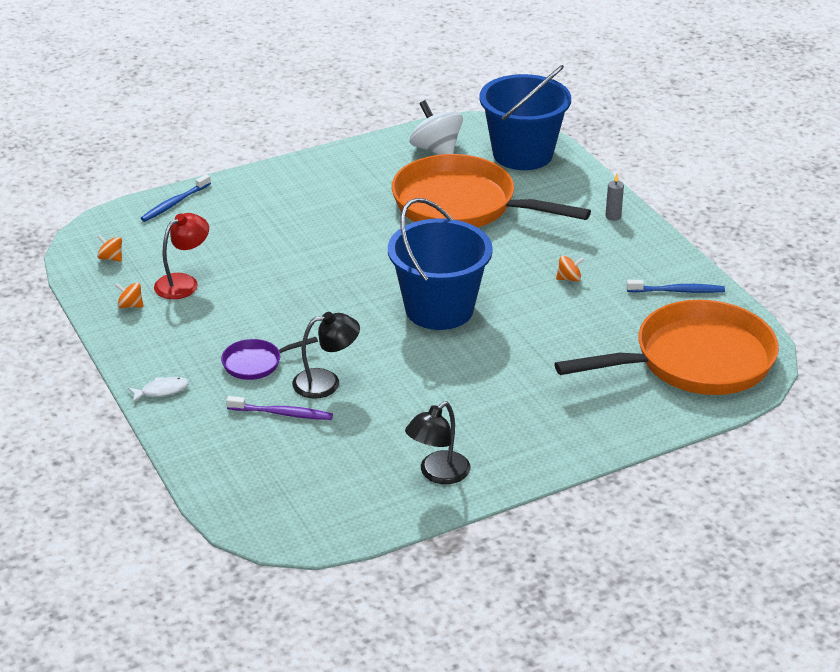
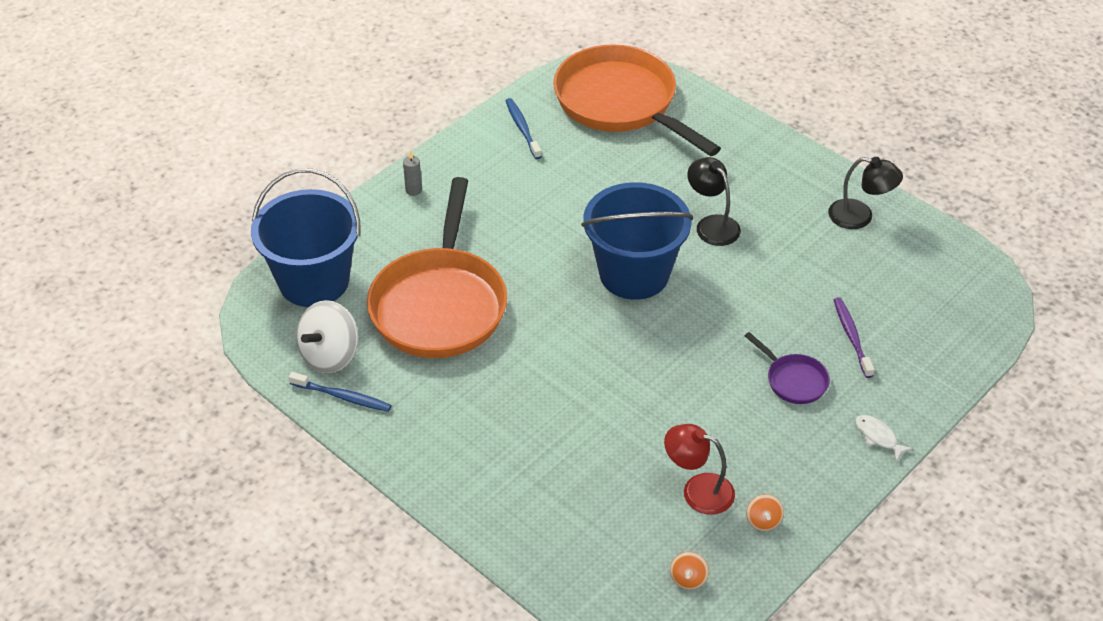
camera: 110 degrees left, 10 degrees up
(174, 203) = (547, 563): blue toothbrush -> blue toothbrush (343, 397)
(326, 382) = (790, 320): black lamp -> black lamp (712, 224)
(569, 278) = (537, 198): orange spinning top -> none

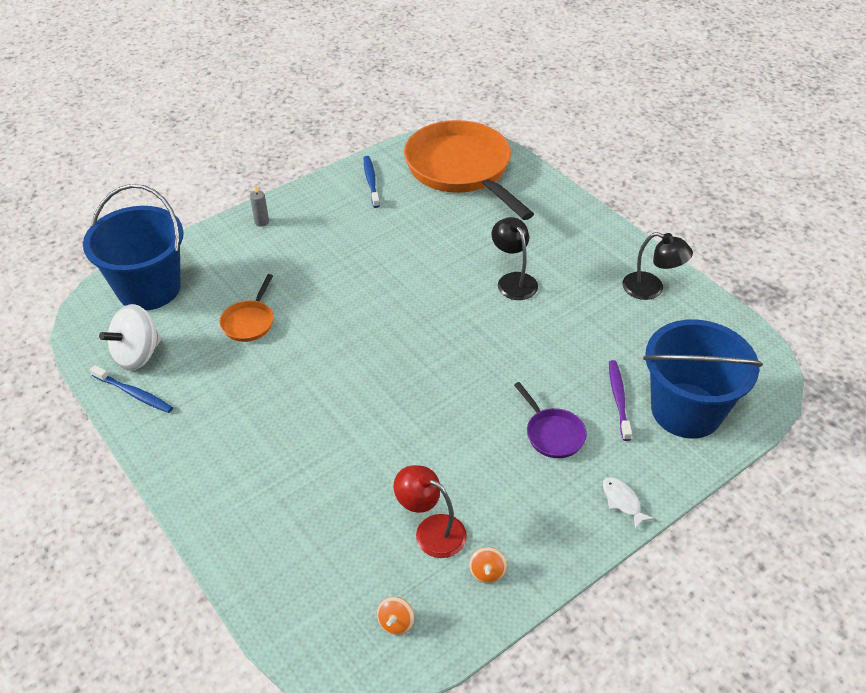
camera: 10 degrees right, 0 degrees up
(440, 304) = (249, 322): orange pan -> orange pan, size x0.42
(634, 274) = (430, 316): blue bucket -> blue bucket (686, 410)

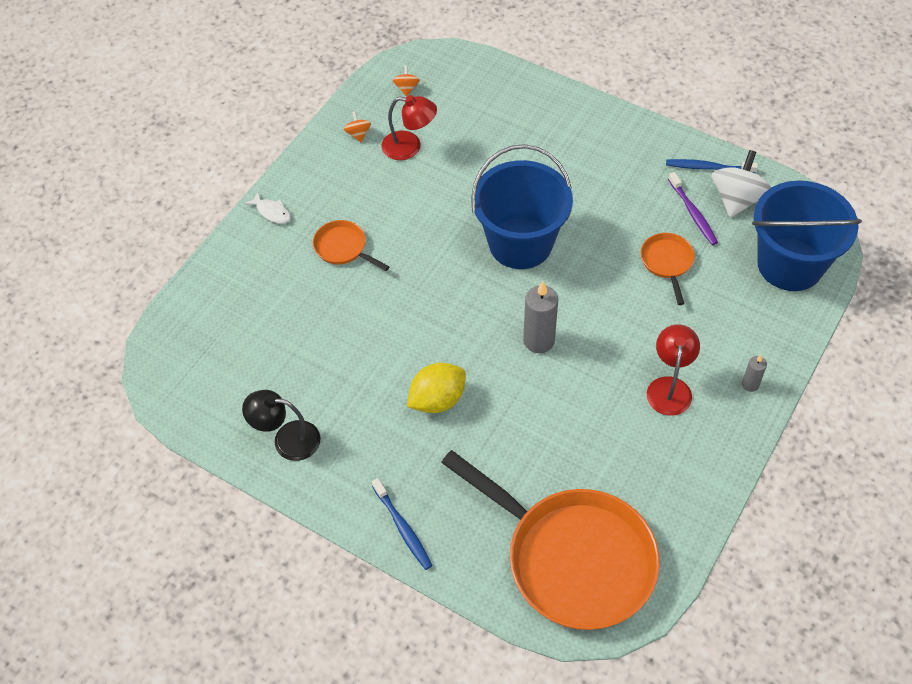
camera: 160 degrees right, 10 degrees up
(323, 237) = (669, 387): none -> red lamp
(371, 181) = (671, 494): blue toothbrush -> blue toothbrush (403, 528)
(404, 296) = (539, 340): none -> grey candle
(513, 280) = (437, 400): black lamp -> yellow lemon
(552, 434) = (343, 248): purple pan -> orange pan
(618, 399) = (294, 299): purple toothbrush -> purple toothbrush (693, 213)
(686, 410) = (231, 307): blue bucket -> blue bucket (520, 243)

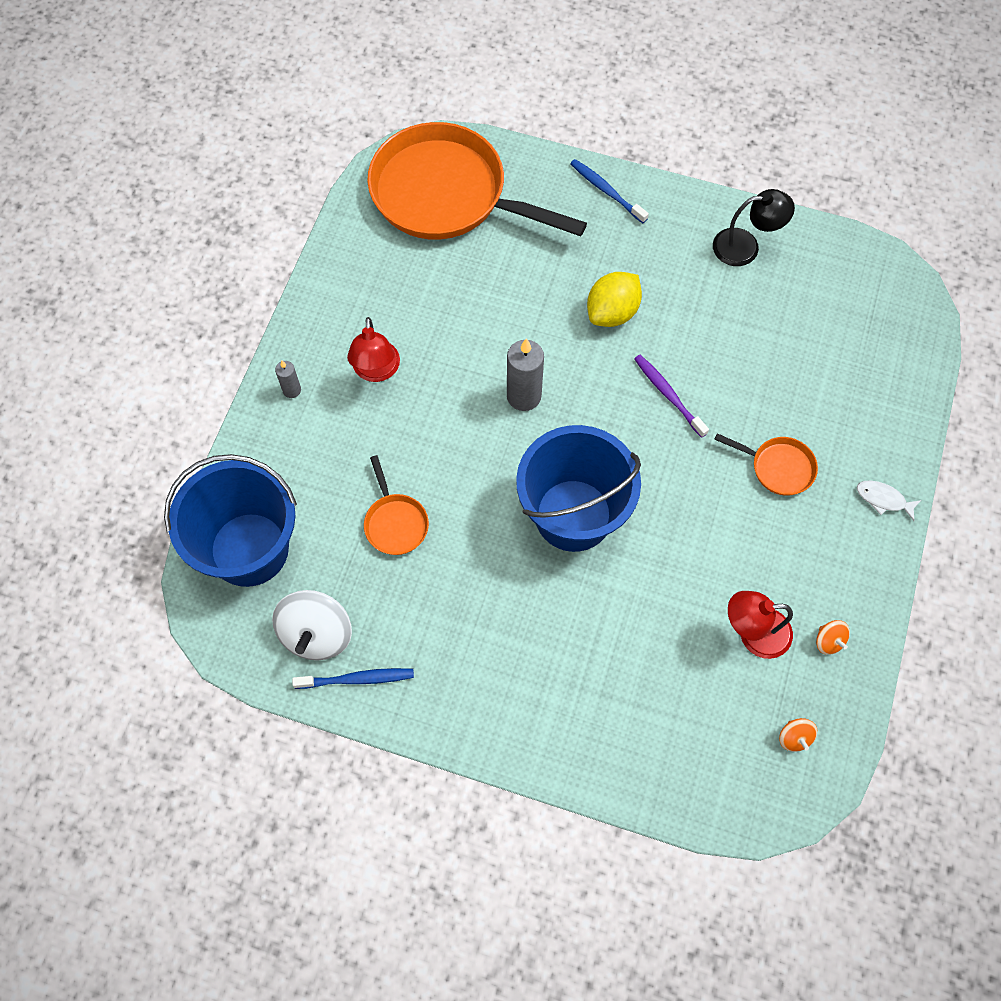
camera: 165 degrees right, 10 degrees up
(693, 213) = (371, 601): purple toothbrush -> purple toothbrush (668, 395)

